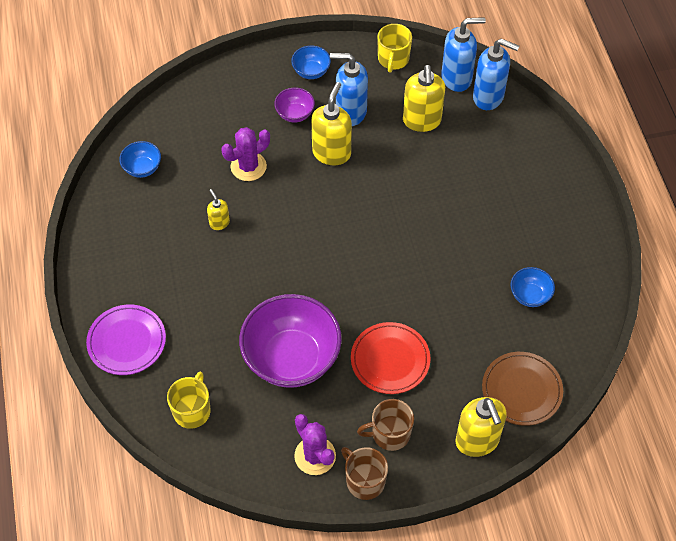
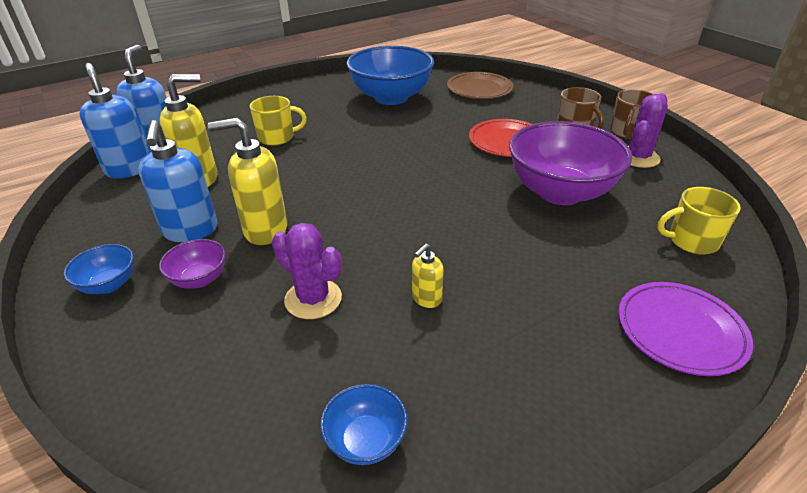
camera: 110 degrees left, 20 degrees down
(393, 59) = (91, 217): yellow mug -> yellow mug (277, 137)
(477, 441) = (538, 97): yellow soap dispenser -> none
(530, 295) = (391, 97): blue bowl -> blue bowl, size x2.20

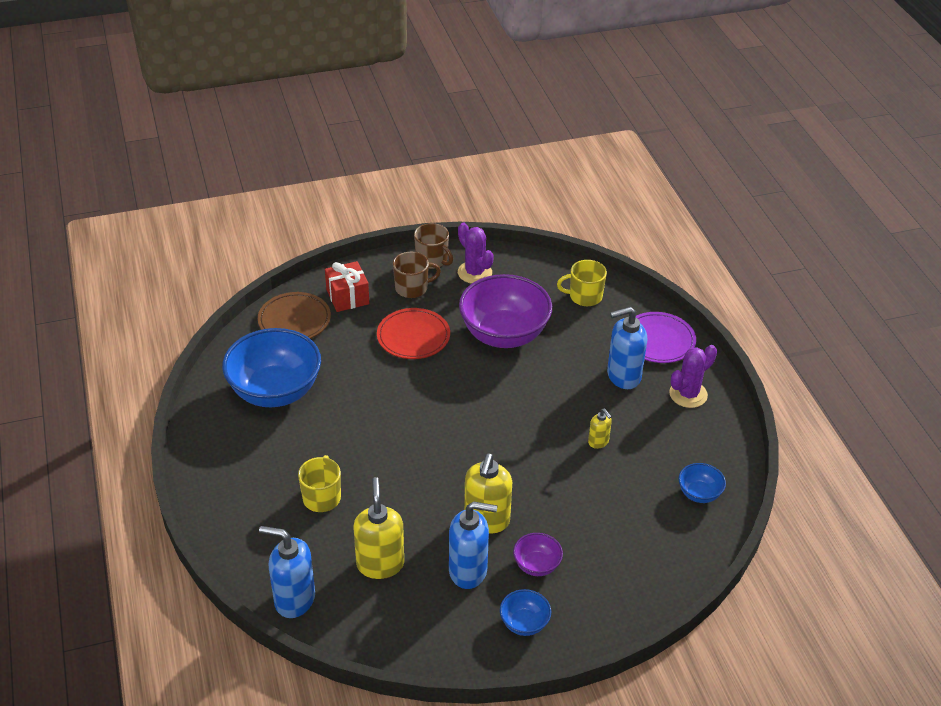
camera: 75 degrees left, 5 degrees up
(129, 169) = (333, 623): blue soap dispenser -> blue soap dispenser (623, 376)
(313, 299) = (580, 501): purple cactus -> purple cactus (688, 394)
(529, 104) = (347, 297): none -> red gift
(691, 241) = (584, 296): yellow mug -> yellow mug turned 75 degrees clockwise

